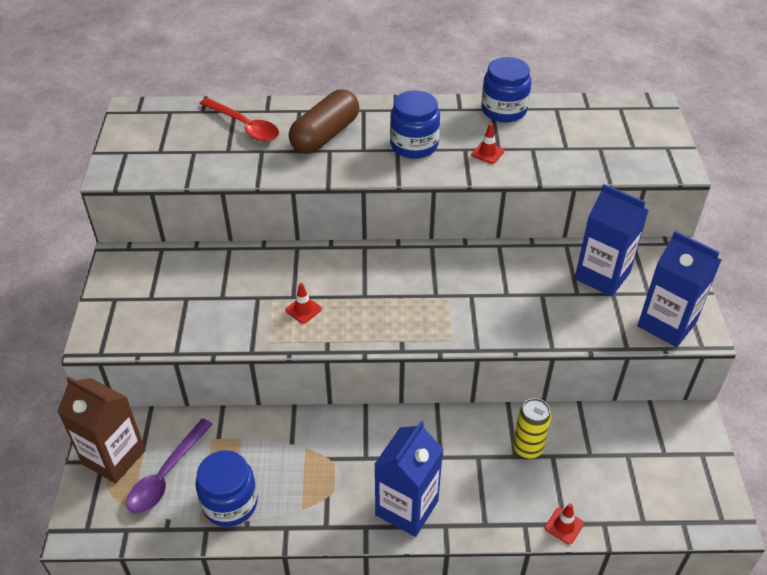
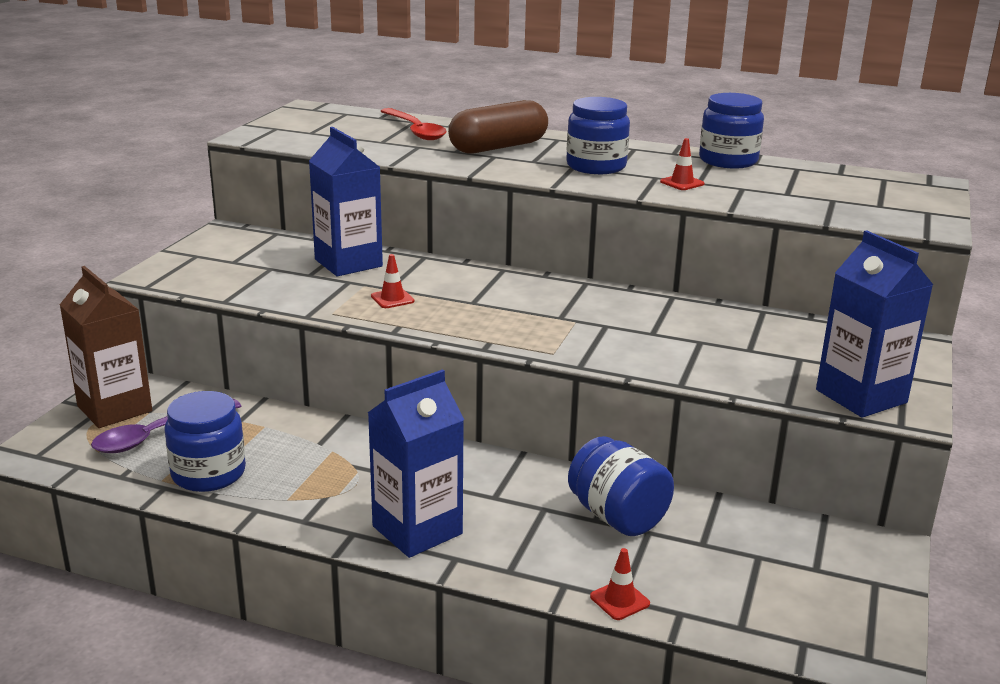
camera: 20 degrees right, 20 degrees down
(527, 448) = (617, 516): yellow can -> blue jar
(602, 276) = (795, 342): blue carton -> blue carton (348, 263)

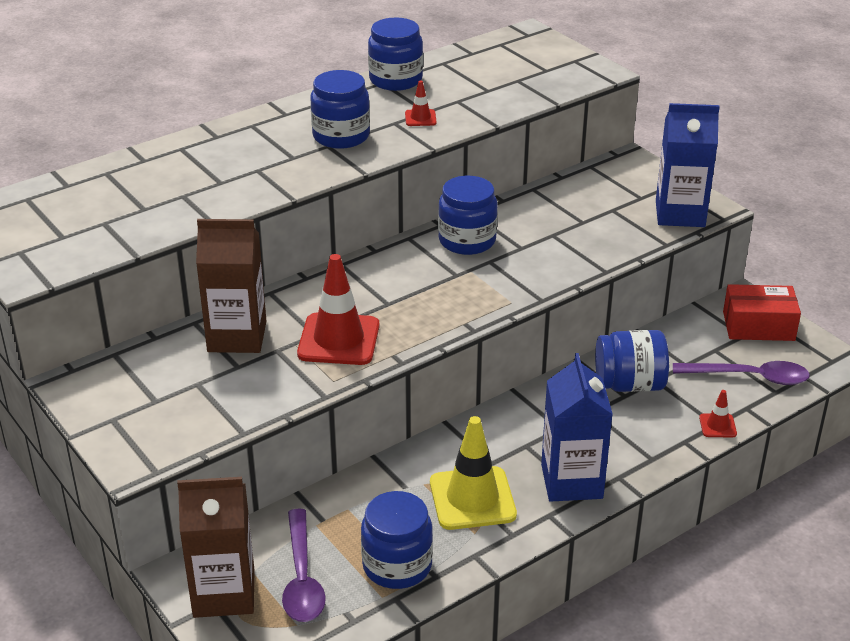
camera: 55 degrees left, 10 degrees up
(335, 482) = (472, 498): none -> yellow traffic cone
(348, 263) = (237, 336): blue carton -> brown carton
(392, 299) = (339, 340): red traffic cone -> red traffic cone, size x2.17
(415, 131) = (136, 181): red spoon -> none
(498, 147) = (237, 159): brown capsule -> none
(622, 306) = (467, 240): none -> blue jar
(741, 597) = (749, 377): none -> purple spoon
(850, 575) = (758, 326): none -> red box

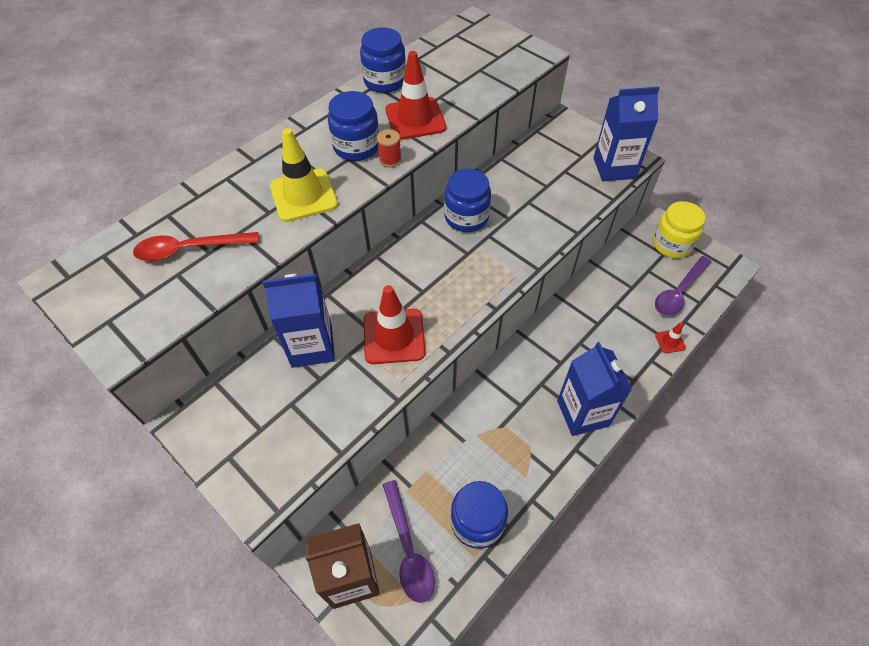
camera: 10 degrees left, 20 degrees up
(122, 204) = (189, 249): none -> red spoon
(237, 336) = (312, 346): brown carton -> blue carton
(377, 151) = (390, 160): none -> red spool
(420, 118) = (415, 119): red traffic cone -> red traffic cone, size x2.17
(472, 498) = (516, 443): yellow traffic cone -> yellow traffic cone (304, 195)
(629, 384) = (598, 312): blue jar -> none
(749, 377) = (679, 292): purple spoon -> purple spoon turned 135 degrees clockwise
(758, 326) = (671, 244): red box -> yellow jar

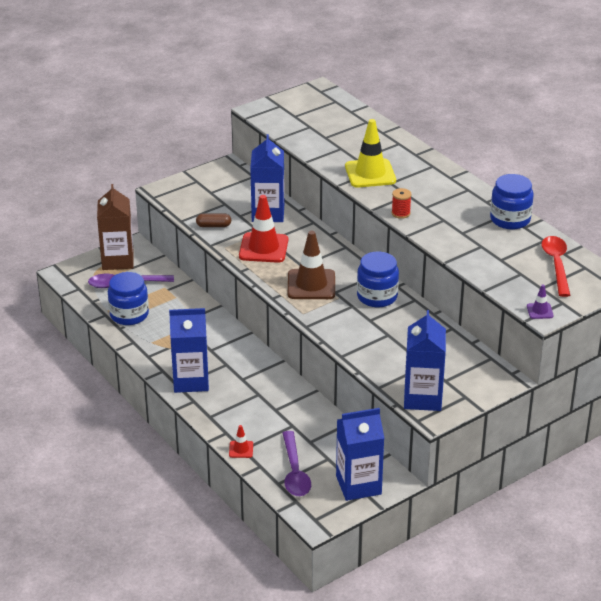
camera: 100 degrees right, 20 degrees down
(189, 249) = (330, 130): red spoon -> red spoon (556, 265)
(349, 406) = (213, 226): none -> brown capsule
(356, 147) = (421, 199): blue jar -> none
(415, 119) = (451, 230): red traffic cone -> none
(460, 276) = (311, 285): none -> brown traffic cone
(536, 56) = (540, 311): none -> purple traffic cone
(671, 244) = (358, 485): yellow jar -> blue carton
(679, 292) = (294, 472): purple spoon -> purple spoon turned 150 degrees counterclockwise

